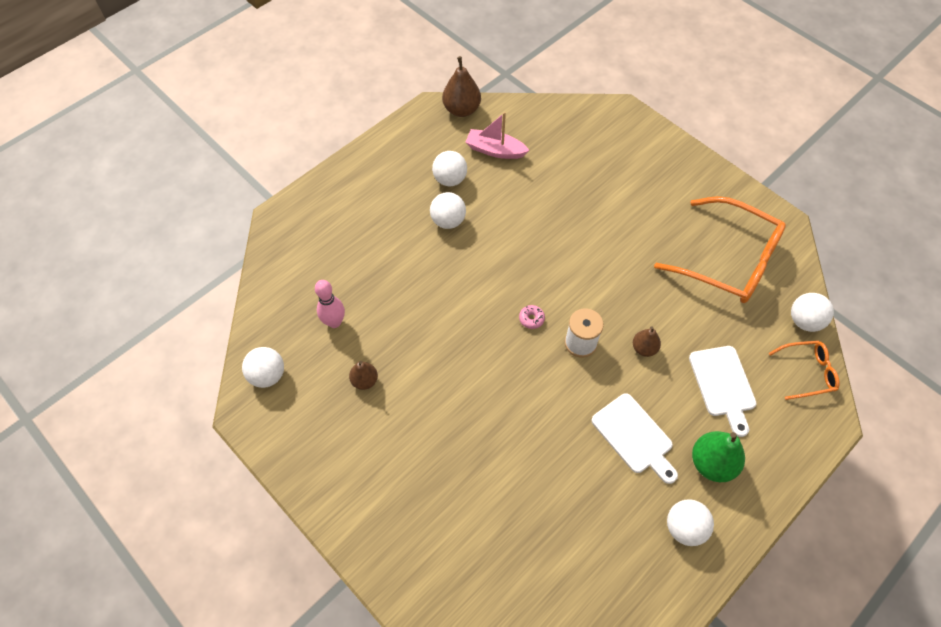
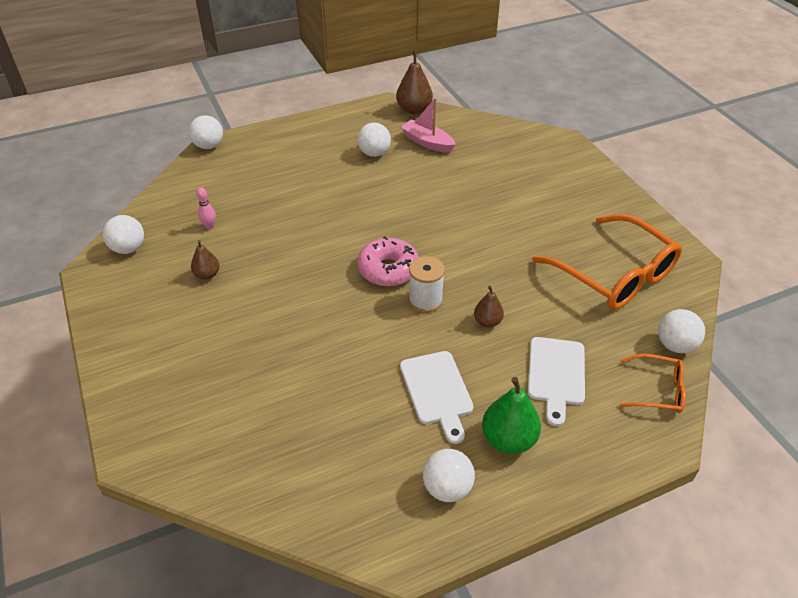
camera: 20 degrees right, 15 degrees down
(334, 322) = (209, 226): pink bowling pin -> pink bowling pin, size x0.65
(448, 221) = (355, 181): white ball -> white ball (209, 146)
(531, 319) = (388, 269): pink donut -> pink donut, size x2.32

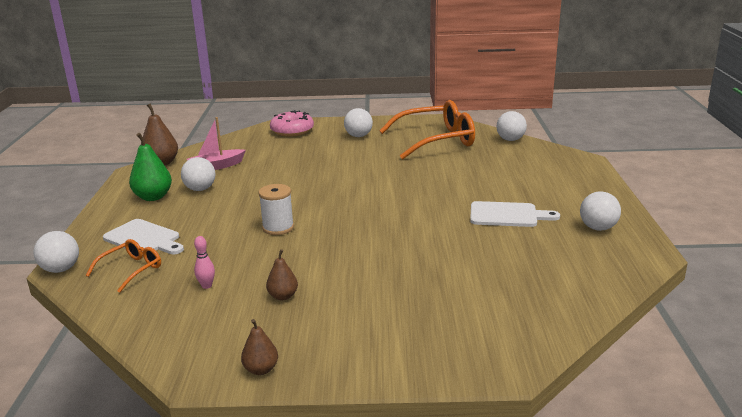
camera: 65 degrees left, 20 degrees down
(128, 248) = (185, 343): white ball -> white ball (358, 136)
(388, 269) = (361, 209): pink donut -> pink donut (292, 131)
(425, 300) = (409, 202): white spool -> white spool (278, 228)
(487, 321) = (450, 185): brown pear -> brown pear (261, 369)
(508, 439) = (563, 200): green pear -> green pear (153, 197)
(556, 375) = (515, 175): white cutting board -> white cutting board (144, 239)
(657, 390) = (544, 152): orange glasses -> orange glasses (131, 270)

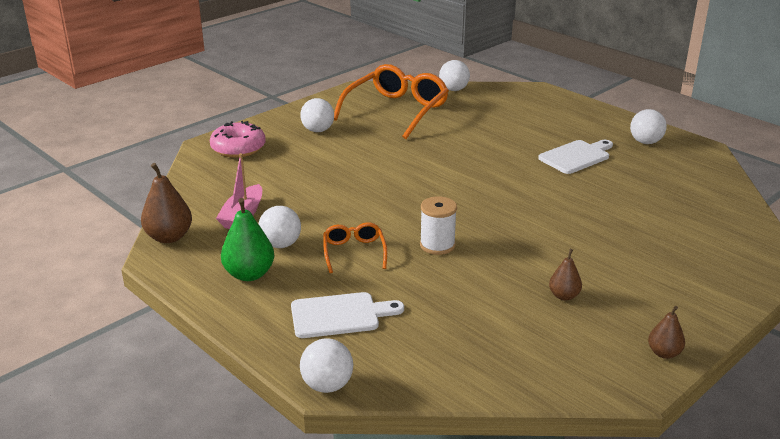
camera: 45 degrees left, 5 degrees up
(131, 270) = (397, 347): orange glasses -> orange glasses (354, 252)
(206, 286) = (491, 321): pink bowling pin -> none

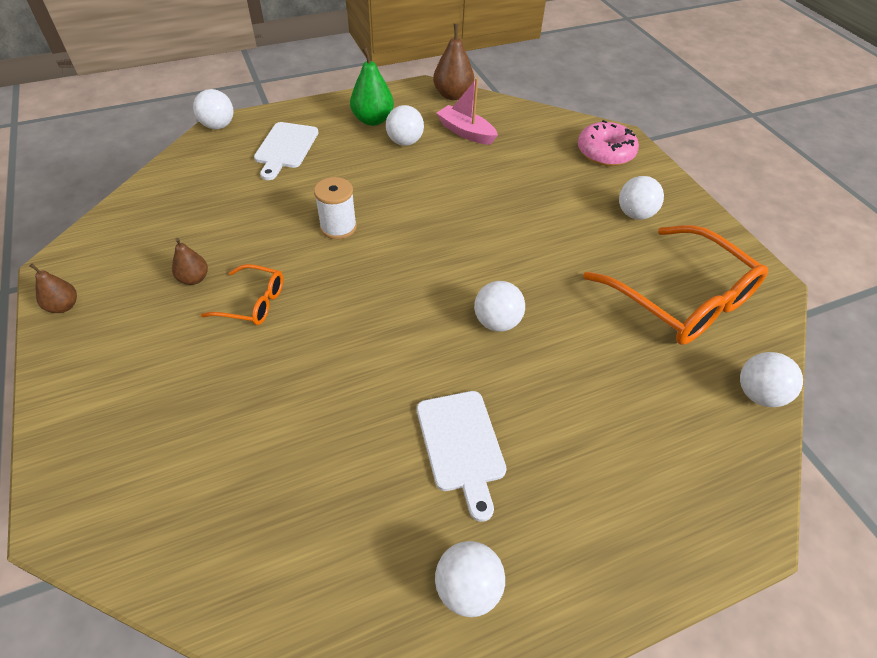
camera: 110 degrees right, 20 degrees up
(354, 252) = (364, 176): orange glasses -> orange glasses (252, 302)
(475, 161) = (497, 322): none -> white ball

